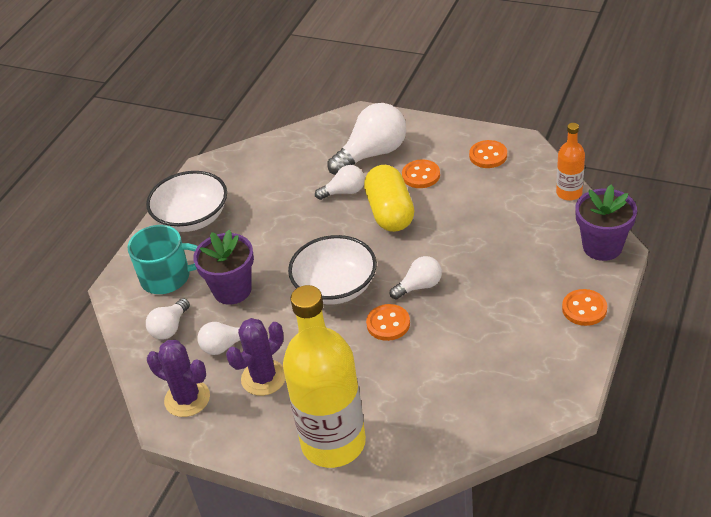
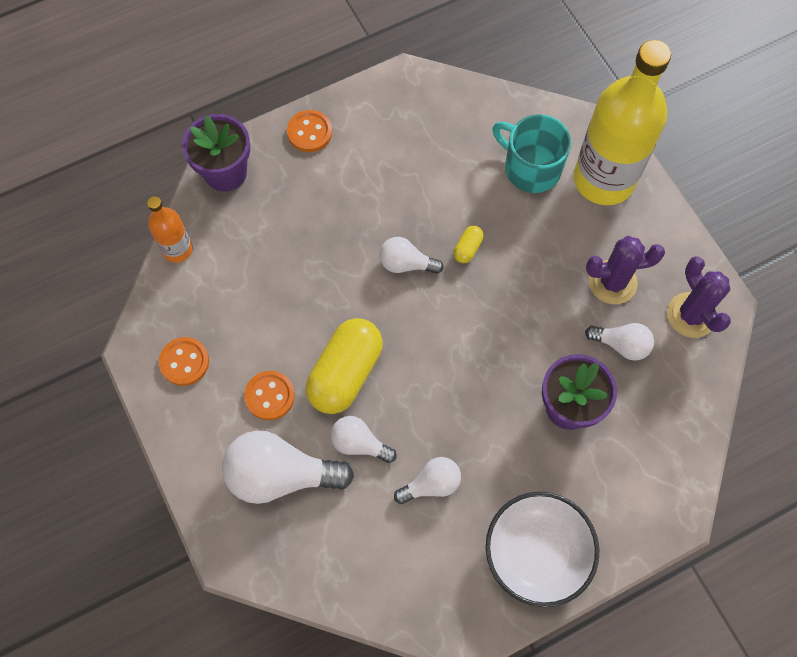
camera: 145 degrees left, 25 degrees up
(167, 277) = (619, 483): turquoise mug -> turquoise mug (531, 168)
(170, 328) = (657, 410): white light bulb -> white light bulb (431, 484)
(335, 287) = (475, 326): white bowl -> none
(388, 324) = (467, 248): orange button -> yellow capsule

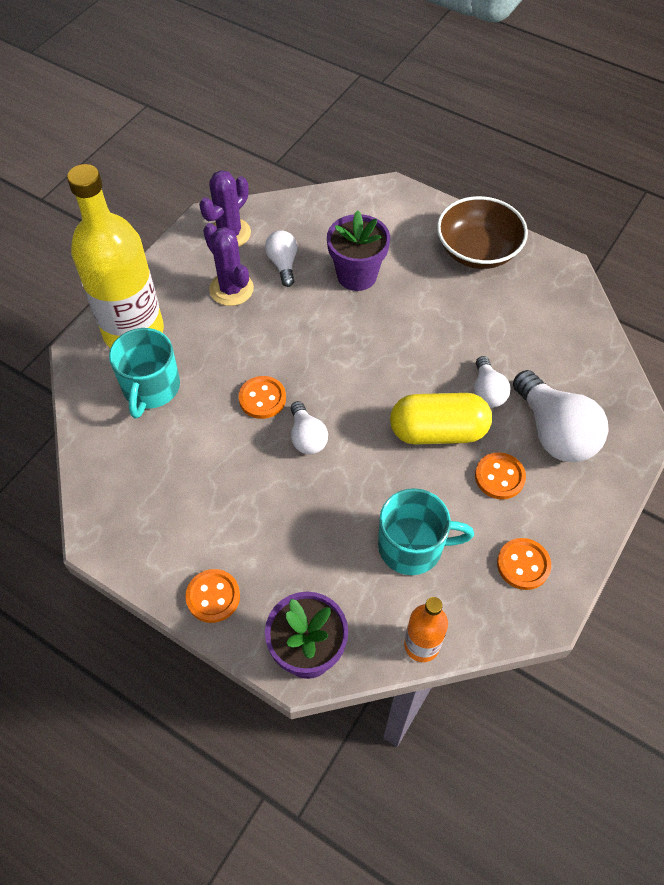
camera: 120 degrees left, 10 degrees down
(256, 288) = (412, 546): none -> turquoise mug
(431, 484) = (480, 331): white light bulb -> none
(467, 248) = (262, 398): yellow capsule -> orange button
(537, 553) = (477, 250): white bowl -> brown bowl

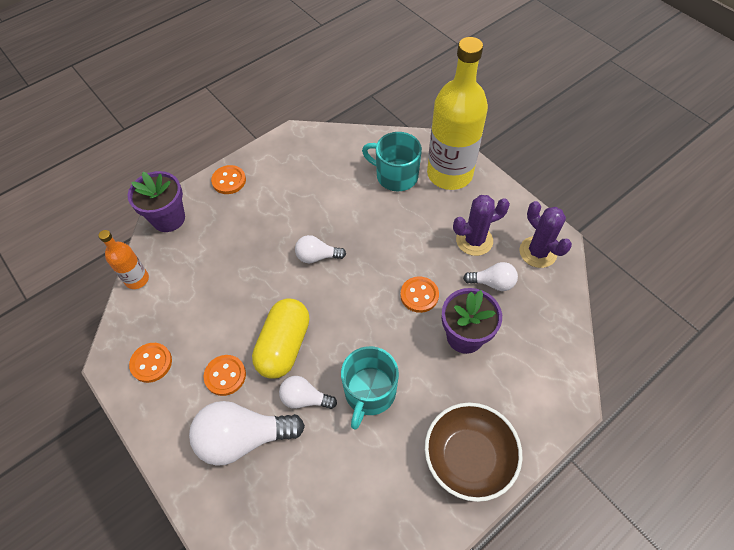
camera: 110 degrees right, 0 degrees up
(262, 398) = (361, 237): orange button -> orange button (419, 295)
(412, 546) = (203, 296): turquoise mug -> turquoise mug (369, 392)

